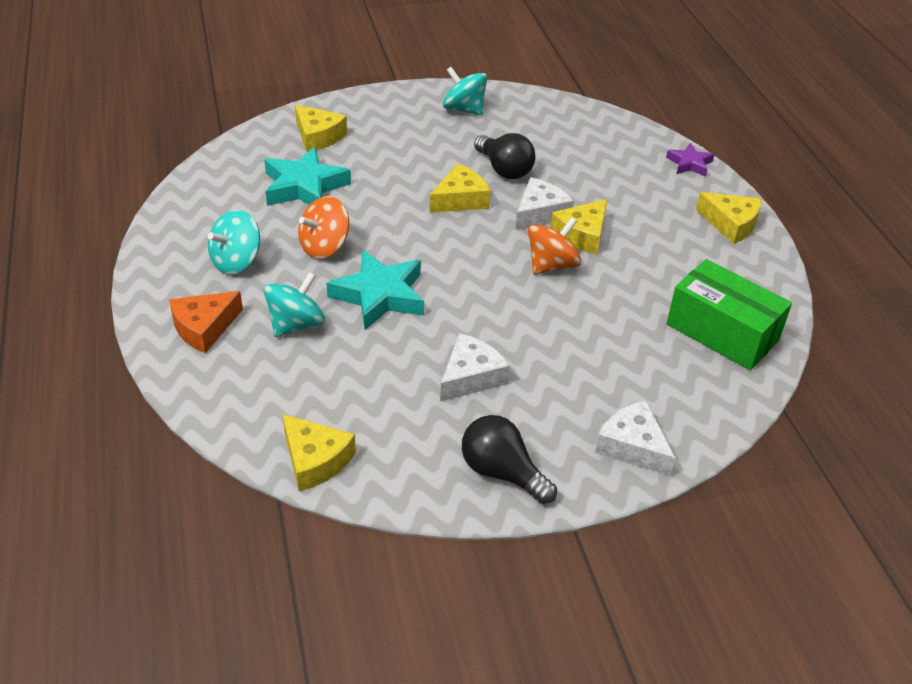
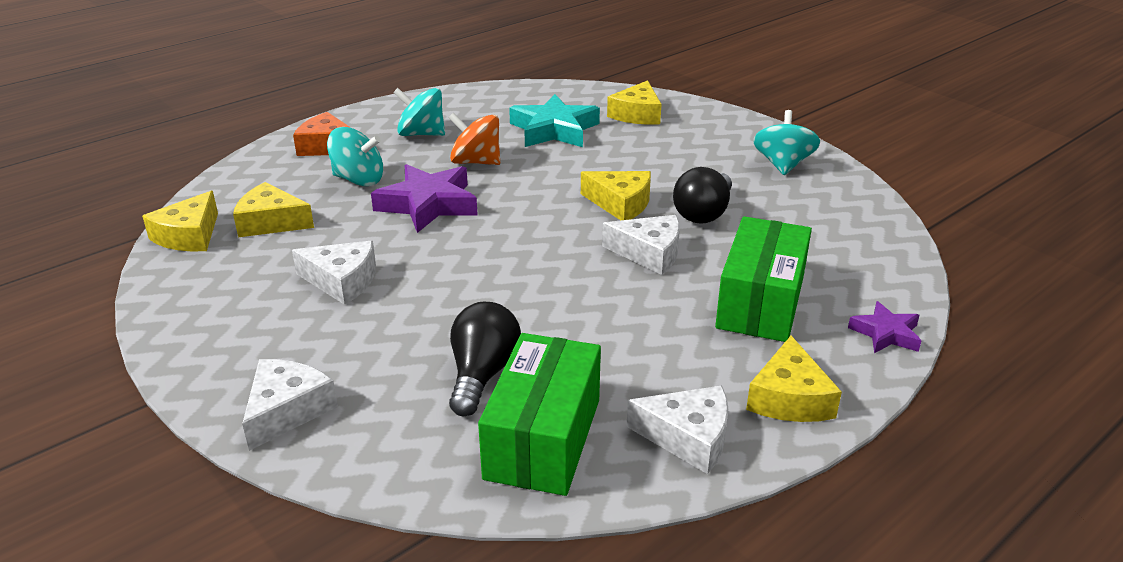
camera: 65 degrees right, 10 degrees down
(380, 295) = (428, 204): turquoise star -> purple star
(502, 472) = (210, 334): black light bulb -> black light bulb (482, 374)
(552, 265) = (562, 283): orange spinning top -> none
(582, 235) = (638, 289): yellow cheese -> yellow cheese (271, 222)
(630, 193) = (760, 302): none -> green box
(748, 275) = (688, 437): none -> white cheese

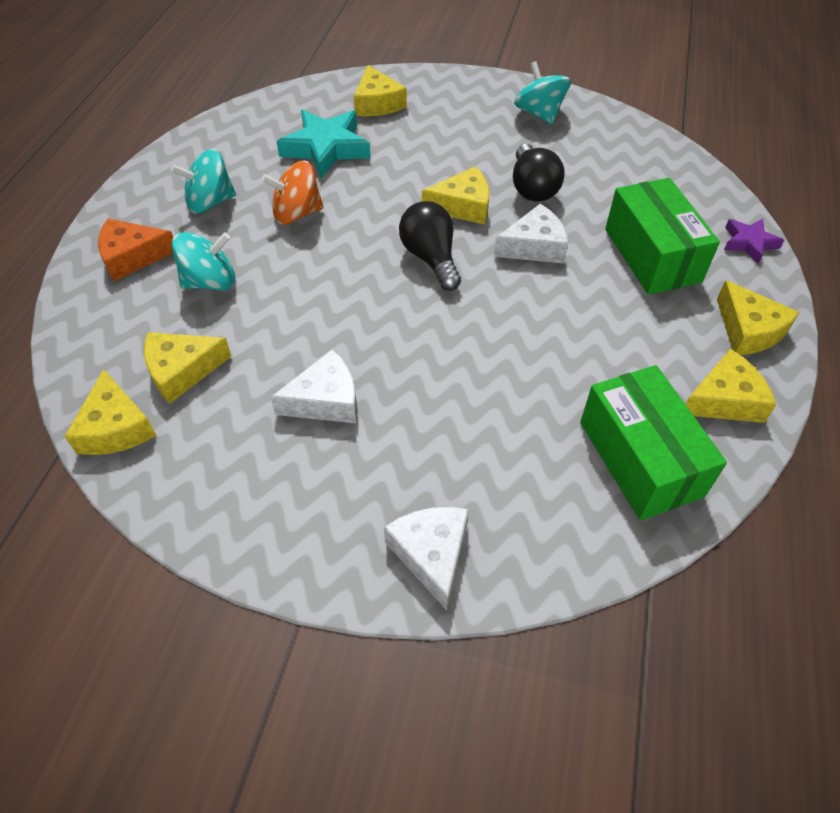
camera: 35 degrees left, 20 degrees up
(428, 204) = (307, 280): purple star -> none
(482, 374) = (539, 428): black light bulb -> black light bulb (431, 258)
(688, 437) = (724, 399): white cheese -> yellow cheese

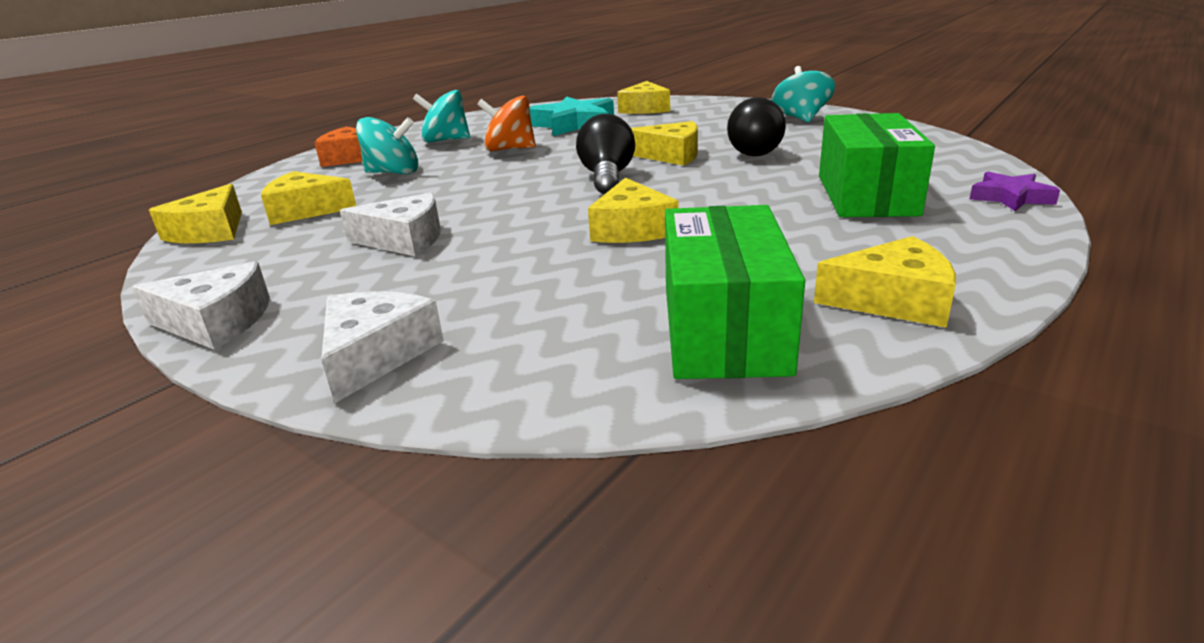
camera: 25 degrees right, 25 degrees down
(534, 246) = (725, 180): white cheese -> white cheese (217, 322)
(748, 330) = (969, 254): yellow cheese -> yellow cheese (632, 229)

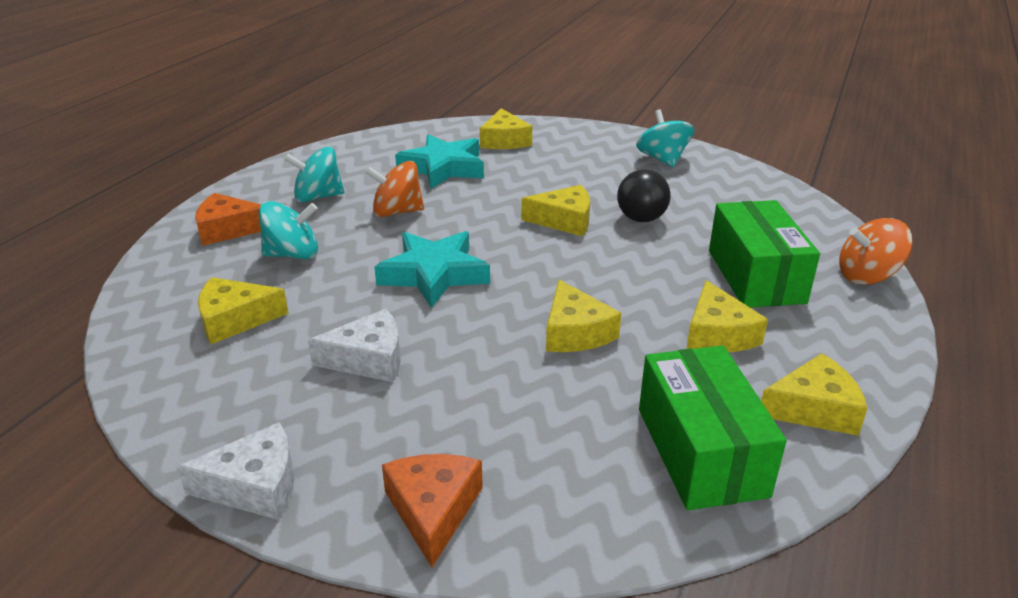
camera: 15 degrees left, 5 degrees up
(210, 231) = (150, 357): yellow cheese -> yellow cheese (718, 334)
(376, 354) = (433, 510): white cheese -> orange cheese
(514, 187) = (434, 274): none -> turquoise star
(607, 177) = (518, 257): black light bulb -> none
(1010, 197) = (867, 276): purple star -> orange spinning top

